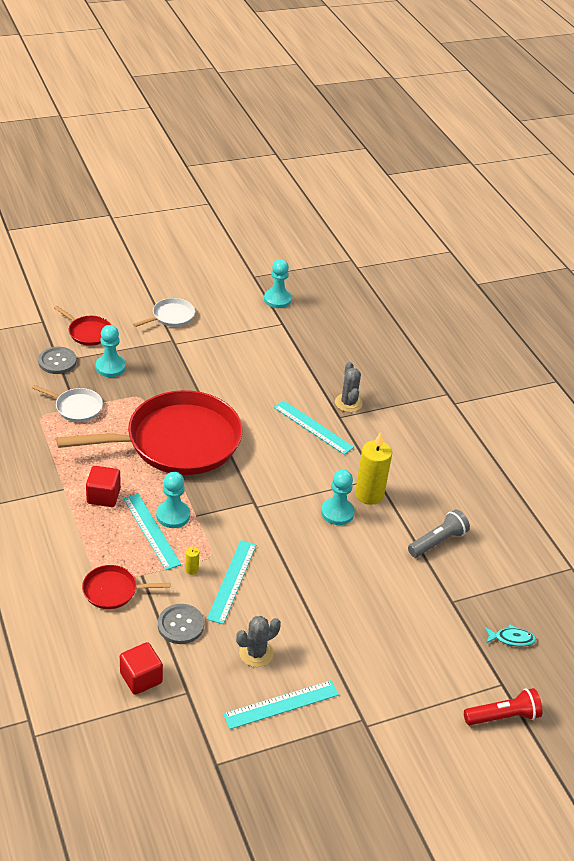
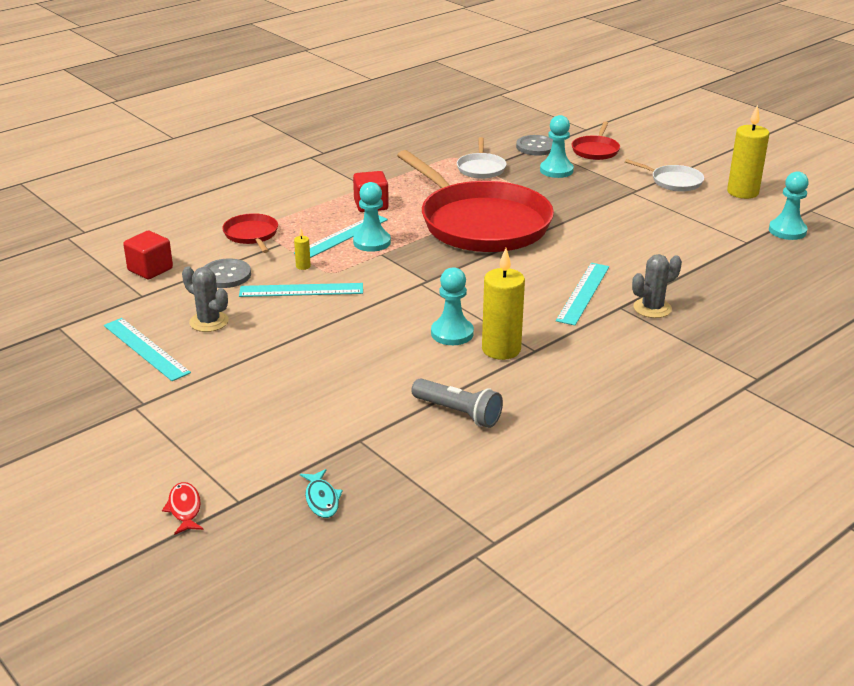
camera: 75 degrees right, 10 degrees down
(209, 293) = (742, 192): none -> yellow candle
(503, 716) = (184, 509): red flashlight -> red fish

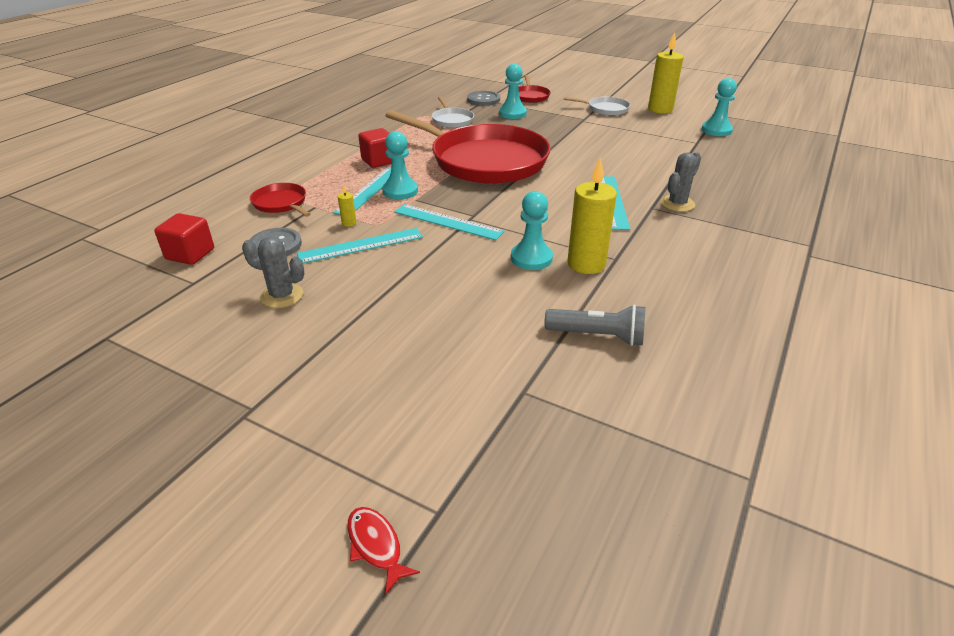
camera: 20 degrees left, 5 degrees up
(145, 349) = (224, 341): turquoise ruler -> turquoise ruler (447, 222)
(321, 499) = (533, 480): turquoise fish -> none

